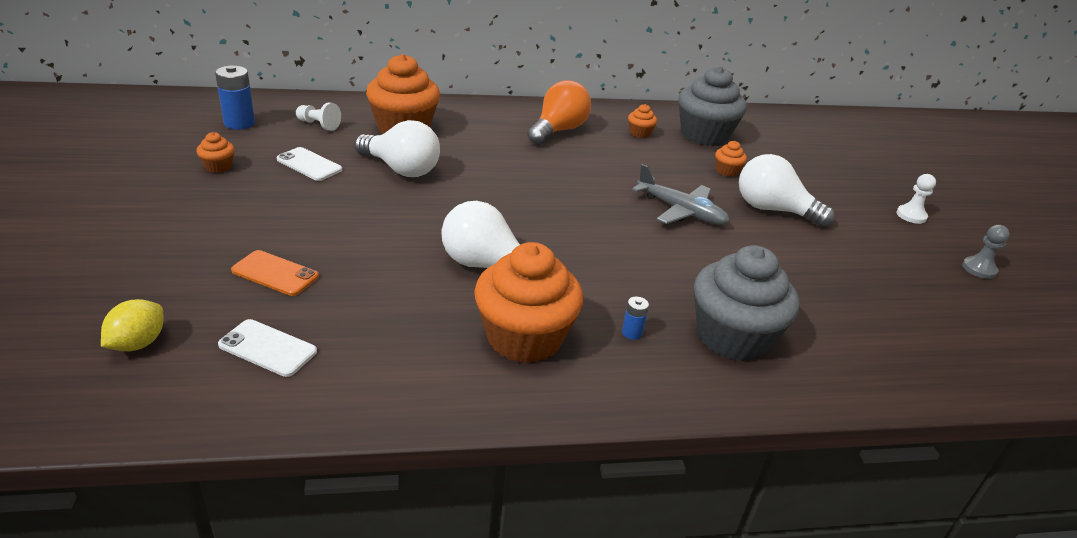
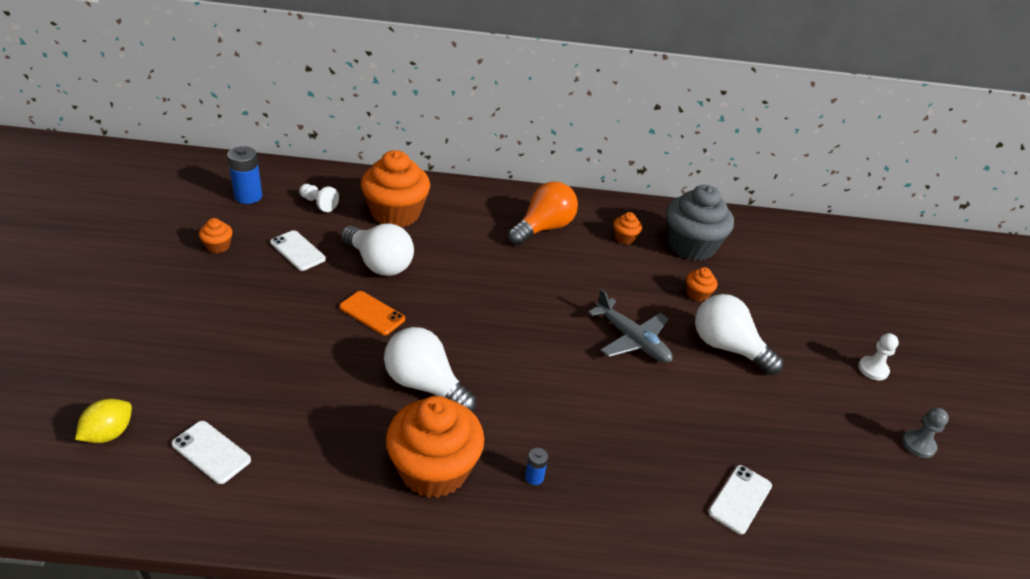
camera: 10 degrees right, 5 degrees up
(275, 273) = (237, 372): orange phone -> orange phone (372, 313)
(732, 337) = (629, 494): grey cupcake -> none
(840, 329) = (740, 499): none -> white phone

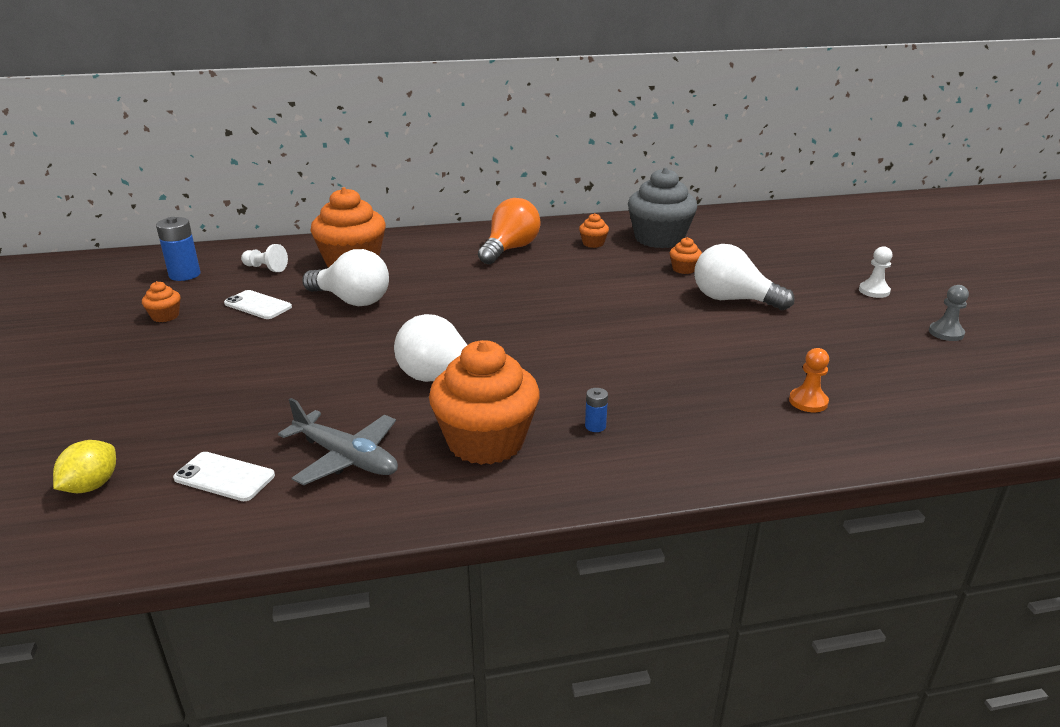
camera: 10 degrees left, 10 degrees down
(372, 313) = (361, 337): orange phone -> none
(631, 339) = (638, 310): grey plane -> grey plane (346, 457)
(740, 499) = (808, 402): white phone -> orange pawn

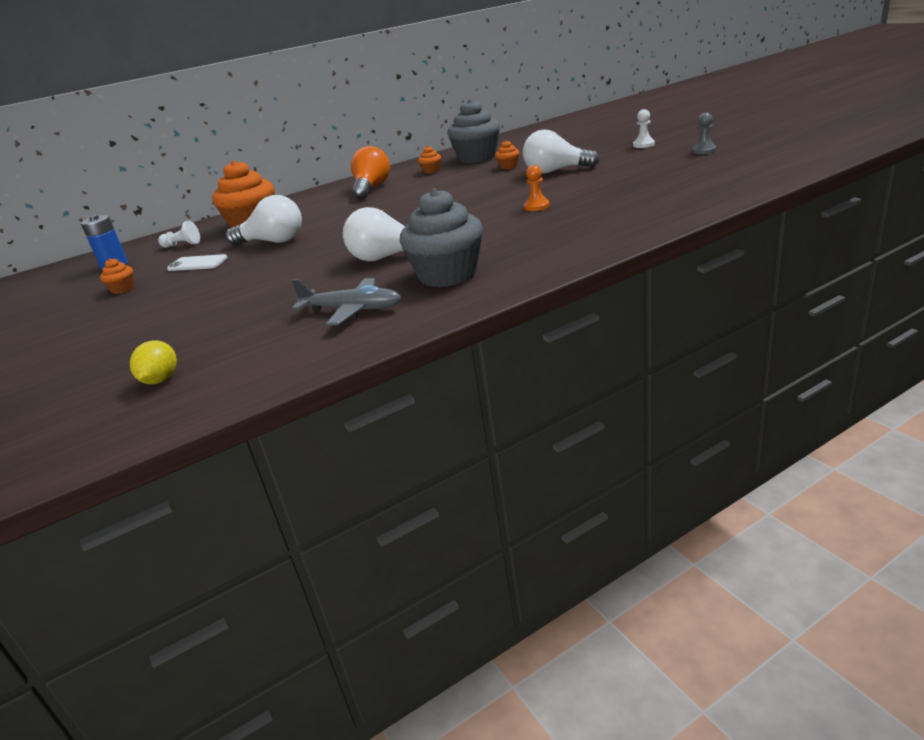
camera: 15 degrees left, 0 degrees up
(224, 477) = (267, 345): white phone -> none
(486, 441) = (447, 275): orange cupcake -> grey cupcake
(595, 426) = (517, 247): blue battery -> none
(808, 402) = (646, 200): orange pawn -> orange pawn (536, 206)

